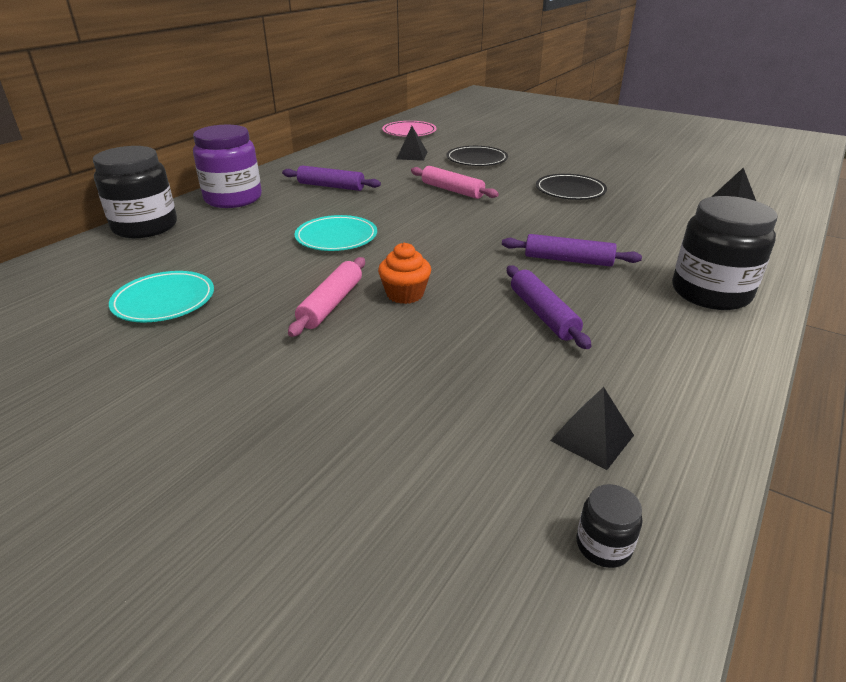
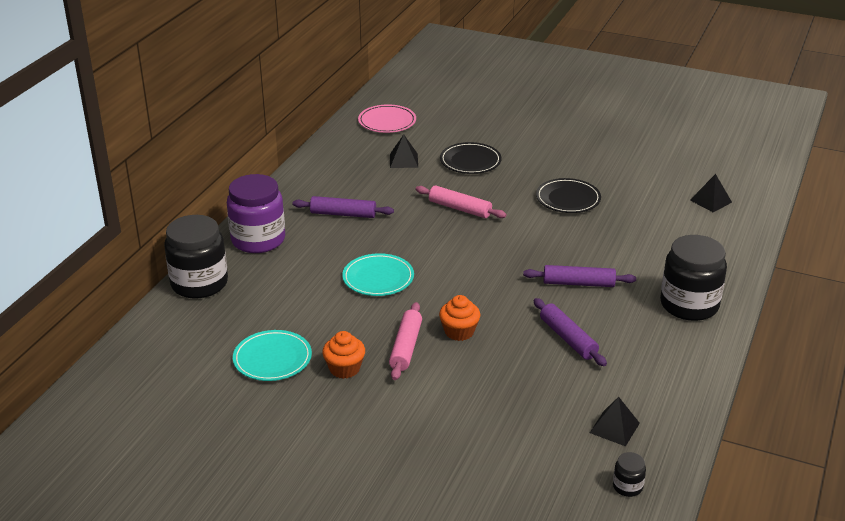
camera: 10 degrees left, 0 degrees up
(242, 319) = (344, 369): none -> orange cupcake

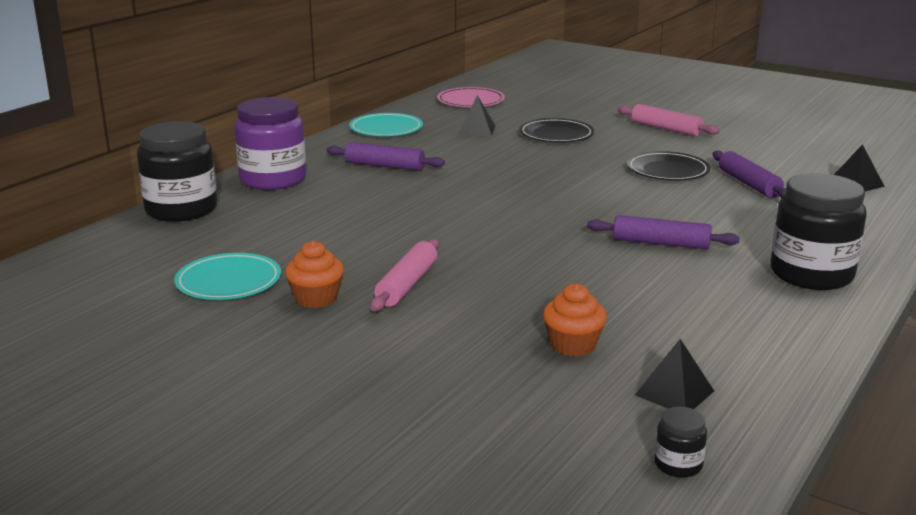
camera: 10 degrees right, 10 degrees down
(378, 278) = (401, 220): turquoise plate -> turquoise plate (386, 129)
(459, 332) = (484, 276): orange cupcake -> orange cupcake (573, 345)
(460, 209) = (528, 170): pink rolling pin -> pink rolling pin (666, 128)
(568, 338) = (631, 294): purple rolling pin -> purple rolling pin (749, 184)

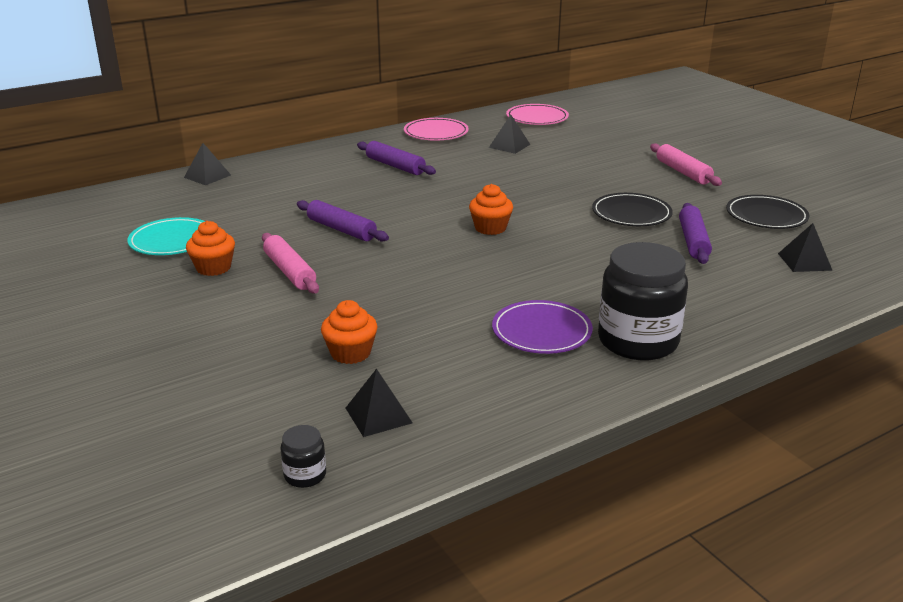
camera: 25 degrees right, 5 degrees up
(181, 210) = (207, 176): black jar -> black pyramid
(273, 180) = (298, 163): purple jar -> none
(386, 129) = (436, 133): turquoise plate -> pink plate
(407, 285) = (289, 271): pink rolling pin -> pink rolling pin turned 75 degrees counterclockwise
(556, 135) = (573, 161): black plate -> black plate (766, 216)
(557, 206) = (490, 228): none -> orange cupcake
(661, 243) = (537, 281): purple rolling pin -> purple rolling pin (341, 229)
(722, 285) = (541, 331): none -> purple plate

